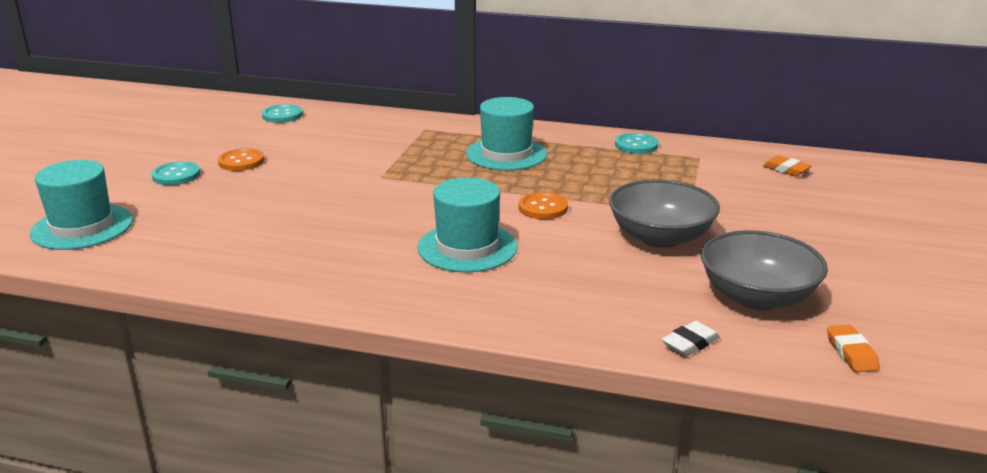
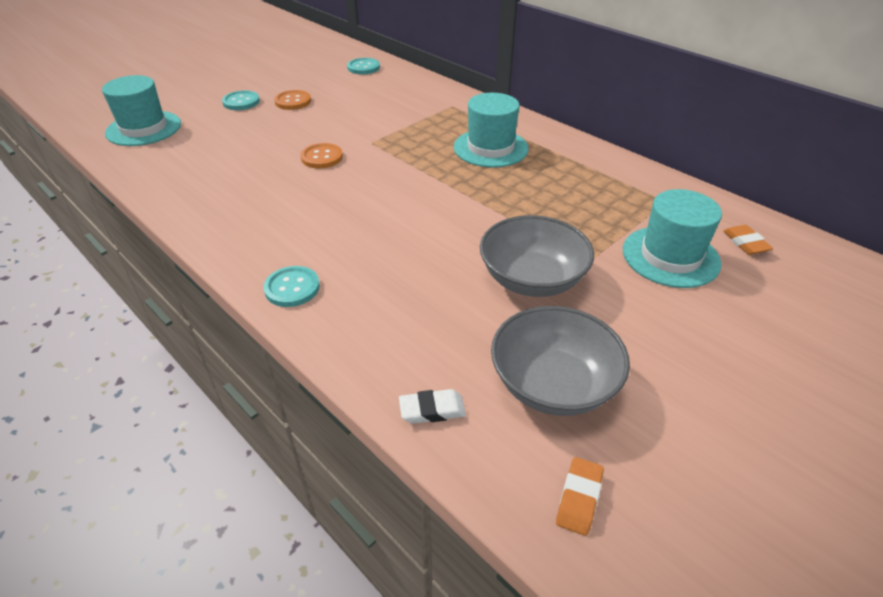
camera: 30 degrees right, 15 degrees up
(467, 247) = (360, 232): turquoise hat -> turquoise hat (670, 256)
(543, 208) = (462, 212): orange button -> orange button (322, 157)
(636, 145) = (616, 170): turquoise button -> turquoise button (292, 288)

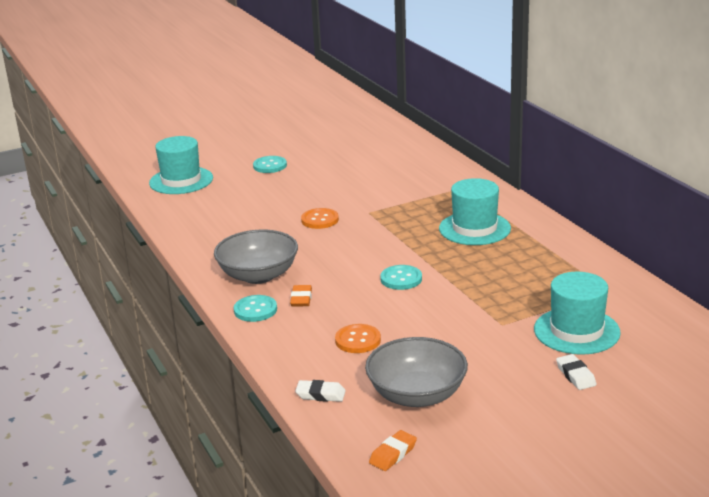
camera: 20 degrees right, 15 degrees down
(293, 101) = (315, 170): orange button -> orange button (358, 340)
(363, 67) = (396, 144): turquoise button -> turquoise button (401, 279)
(532, 279) = (445, 330): grey bowl -> grey bowl (258, 275)
(711, 317) = (575, 375): none -> white eraser
(745, 243) = (654, 331): orange eraser -> orange eraser (301, 299)

